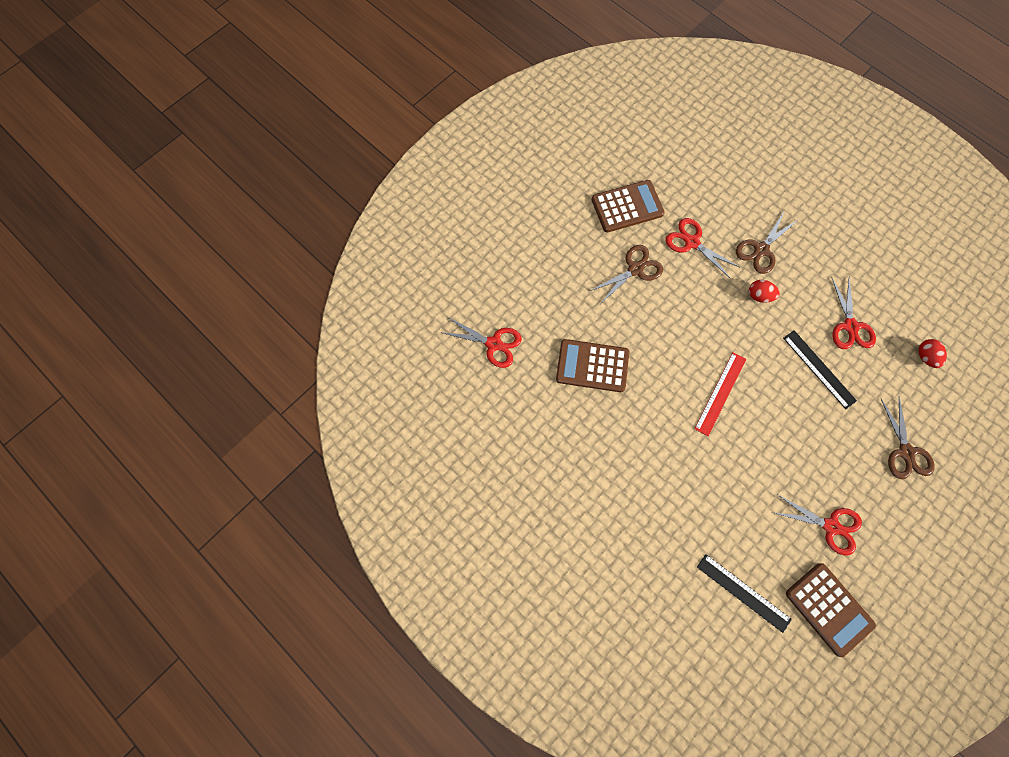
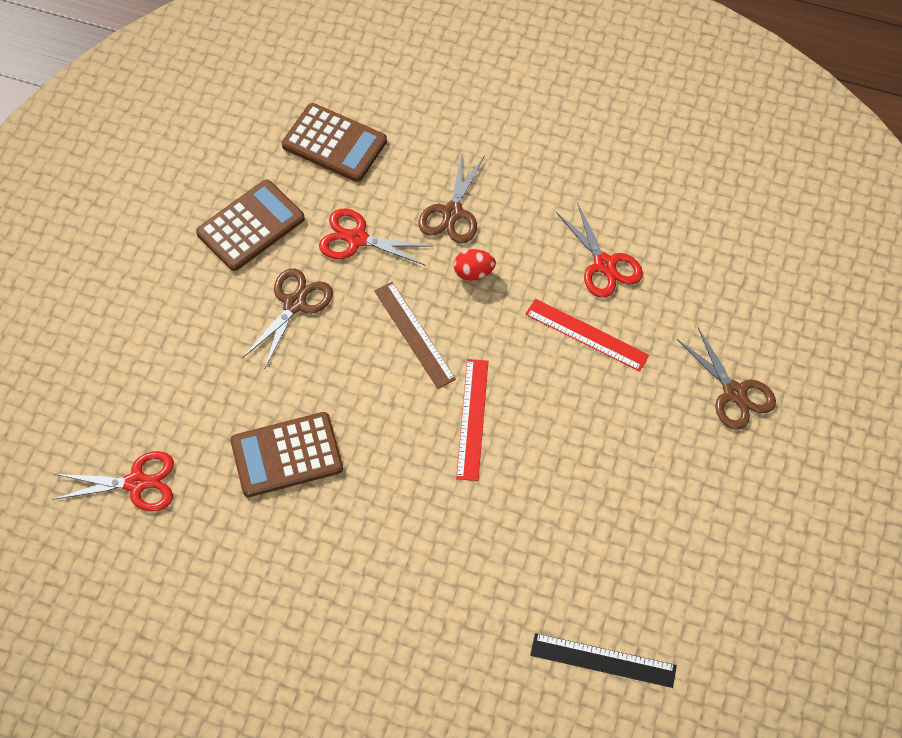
camera: 25 degrees left, 10 degrees down
(704, 321) = (414, 334): none -> brown ruler
(819, 369) = (586, 335): black ruler -> red ruler
(829, 609) = (718, 630): brown calculator -> brown calculator (334, 143)
(831, 526) = (679, 526): red scissors -> none
(925, 357) = (712, 265): red egg -> none

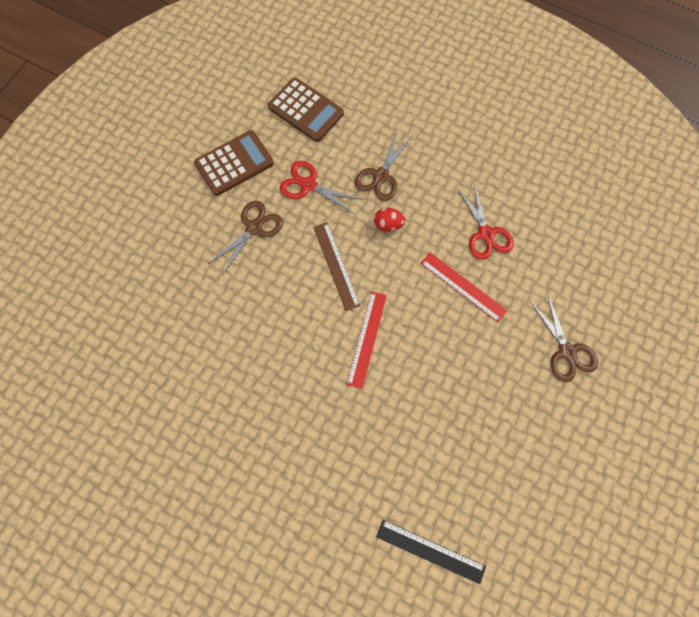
camera: 10 degrees right, 10 degrees up
(137, 483) = (115, 347): red scissors -> none
(287, 455) = (226, 344): brown calculator -> none

